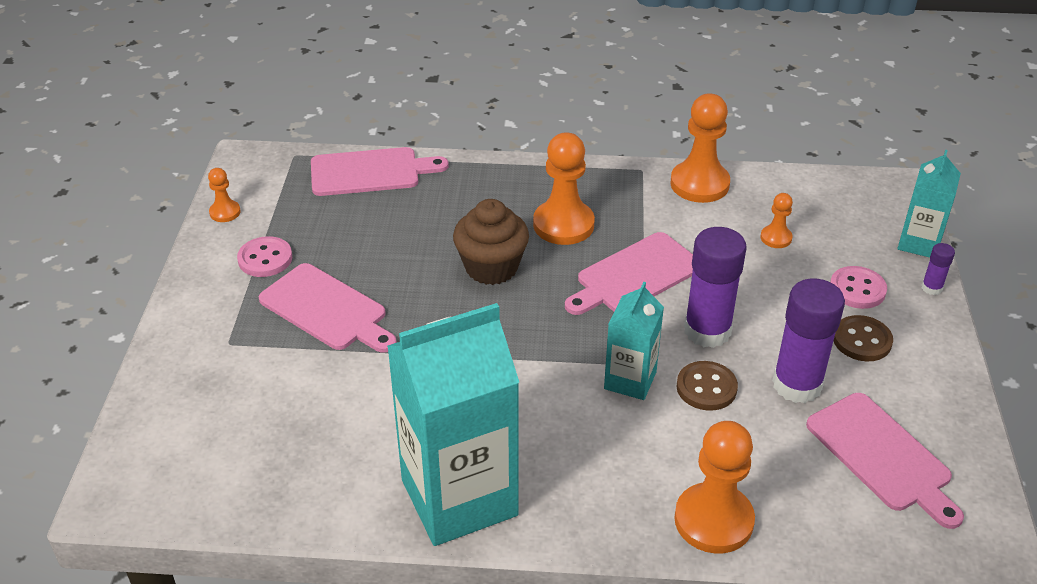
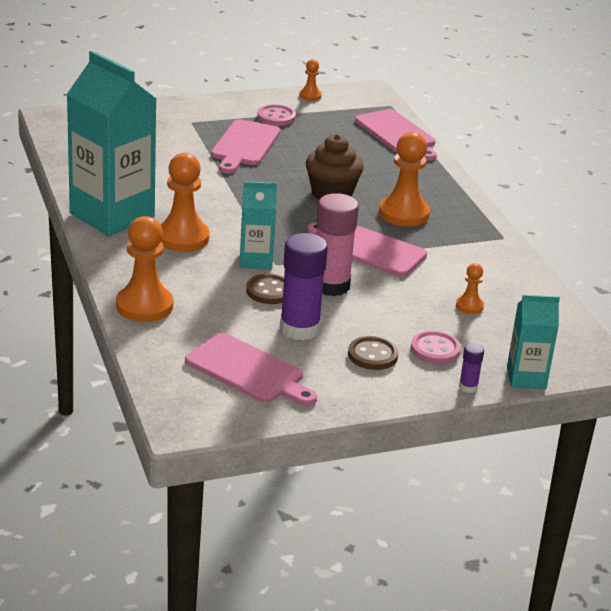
camera: 65 degrees right, 10 degrees down
(699, 184) = (509, 265): orange pawn -> orange pawn (182, 238)
(707, 331) = (331, 285): purple glue stick -> pink glue stick
(882, 456) = (248, 371): pink cutting board -> pink cutting board turned 90 degrees counterclockwise

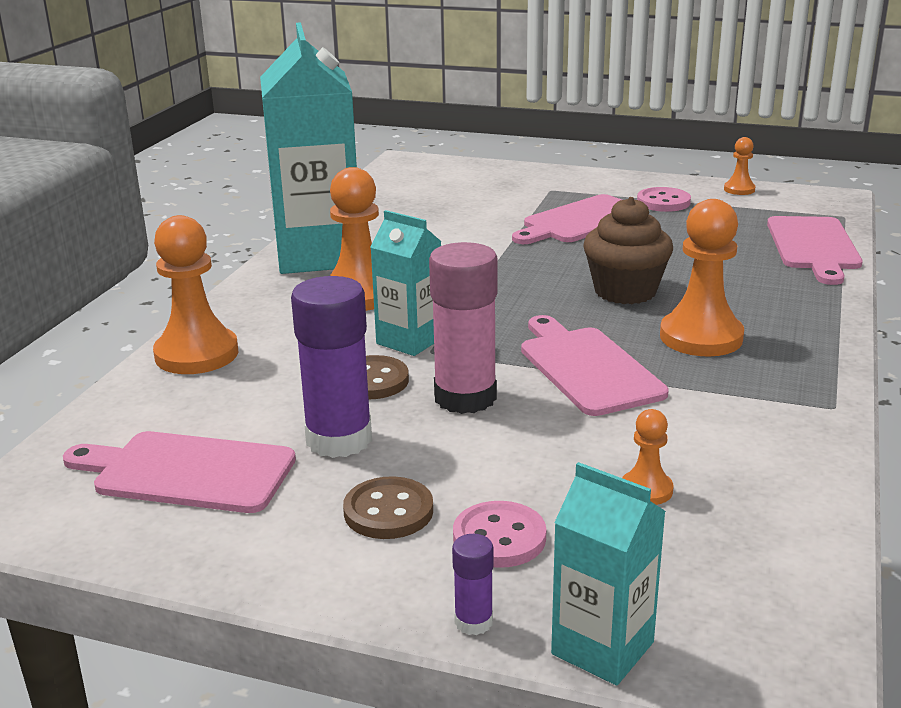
camera: 40 degrees right, 5 degrees down
(248, 371) = (187, 472): pink cutting board -> pink cutting board turned 120 degrees clockwise

